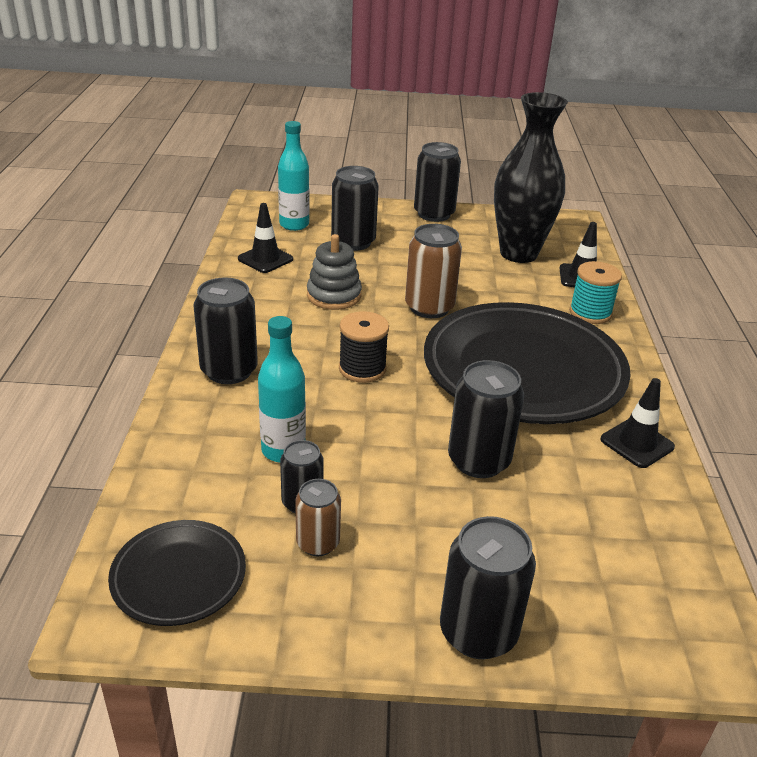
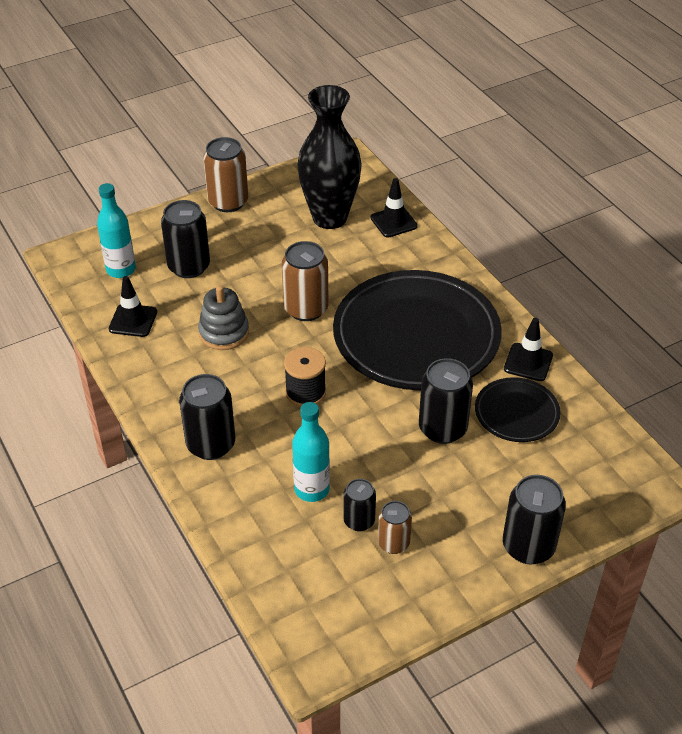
camera: 30 degrees left, 10 degrees up
(179, 576) = (330, 613): black plate -> black plate (516, 413)
(434, 214) = (228, 202): black can -> brown can
(590, 313) = (424, 257): turquoise spool -> none

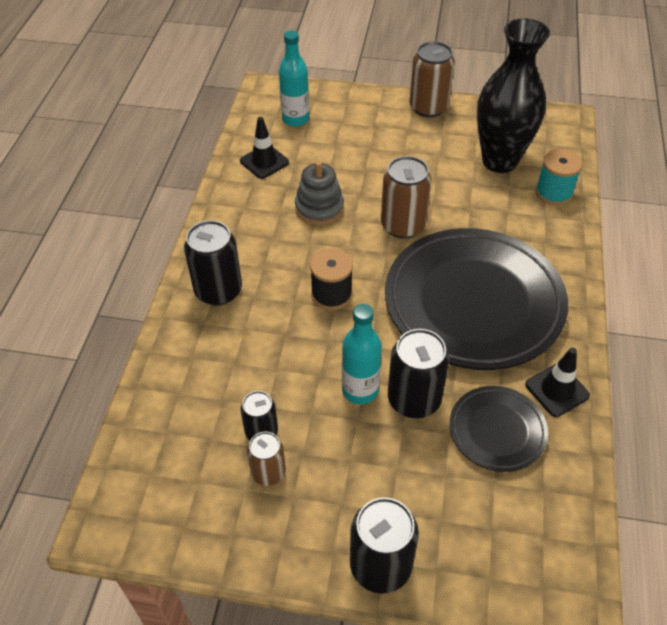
camera: 40 degrees right, 5 degrees up
(189, 267) = (346, 142): black can -> none
(312, 489) = (253, 378): turquoise bottle -> turquoise bottle (360, 390)
(393, 222) = (553, 193): black traffic cone -> turquoise spool

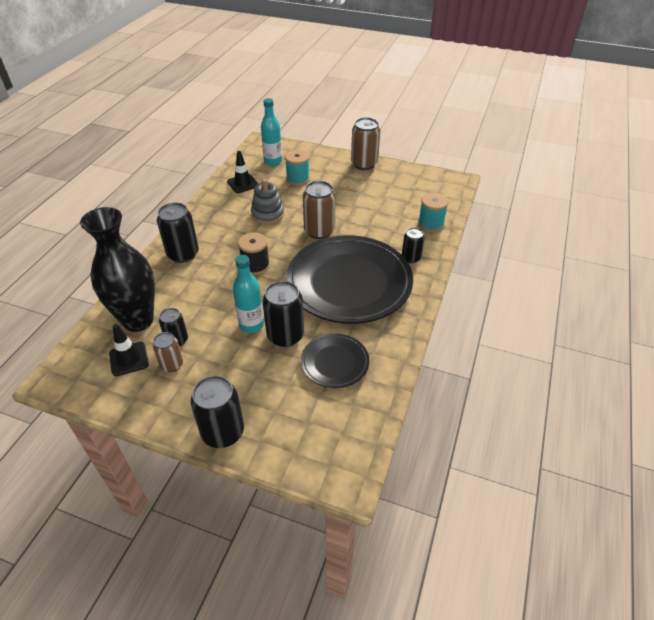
camera: 10 degrees right, 5 degrees down
(342, 144) = (298, 179): none -> turquoise spool
(499, 161) = (400, 201): black vase -> black vase (138, 320)
(544, 250) = (411, 258): none -> black can
(557, 390) = (386, 344): black traffic cone -> black traffic cone (129, 359)

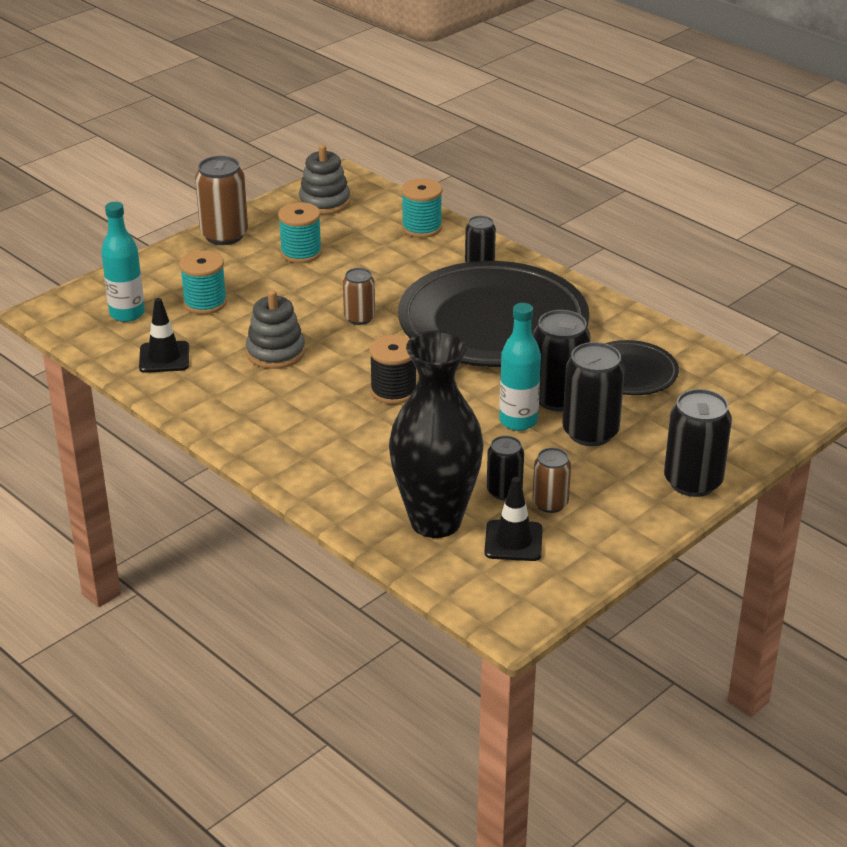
camera: 65 degrees left, 10 degrees down
(183, 254) = (308, 453): black can -> black can (590, 432)
(319, 231) = (359, 318): brown can -> brown can, size x0.60
(368, 192) = (301, 253): none -> turquoise spool
(425, 183) = (324, 202): none -> grey stacking toy

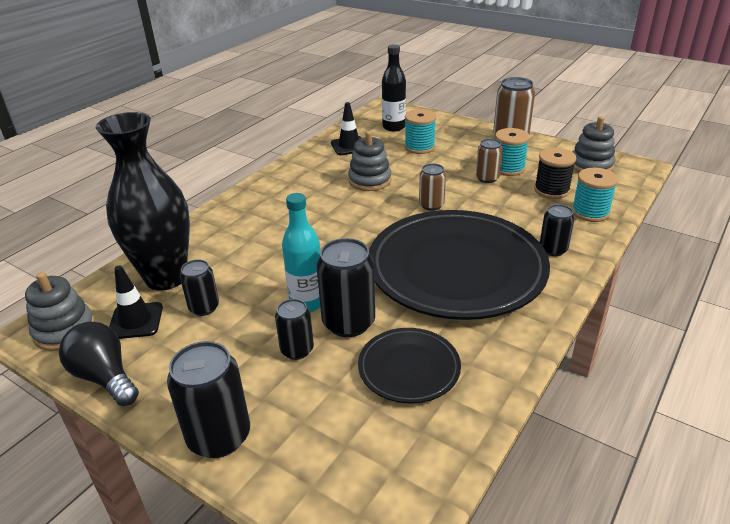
camera: 80 degrees right, 0 degrees up
(127, 314) = (393, 127): turquoise bottle -> black bottle
(393, 391) = (335, 234): black spool -> black spool (551, 190)
(515, 596) = (64, 330): none -> grey stacking toy
(550, 503) = (186, 336): brown can -> brown can (487, 178)
(590, 432) = (297, 350): black can -> black can, size x0.60
(601, 557) = (105, 377): none -> black light bulb

